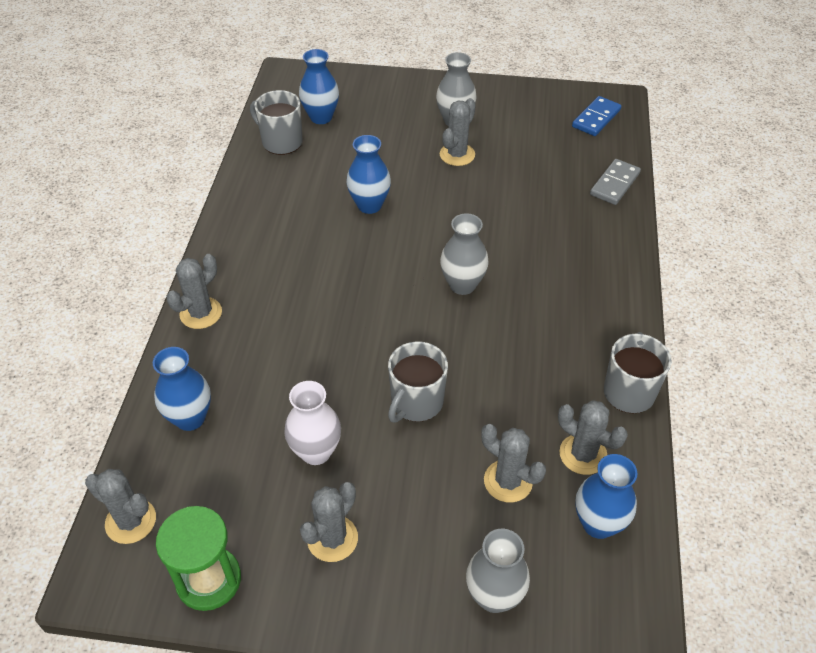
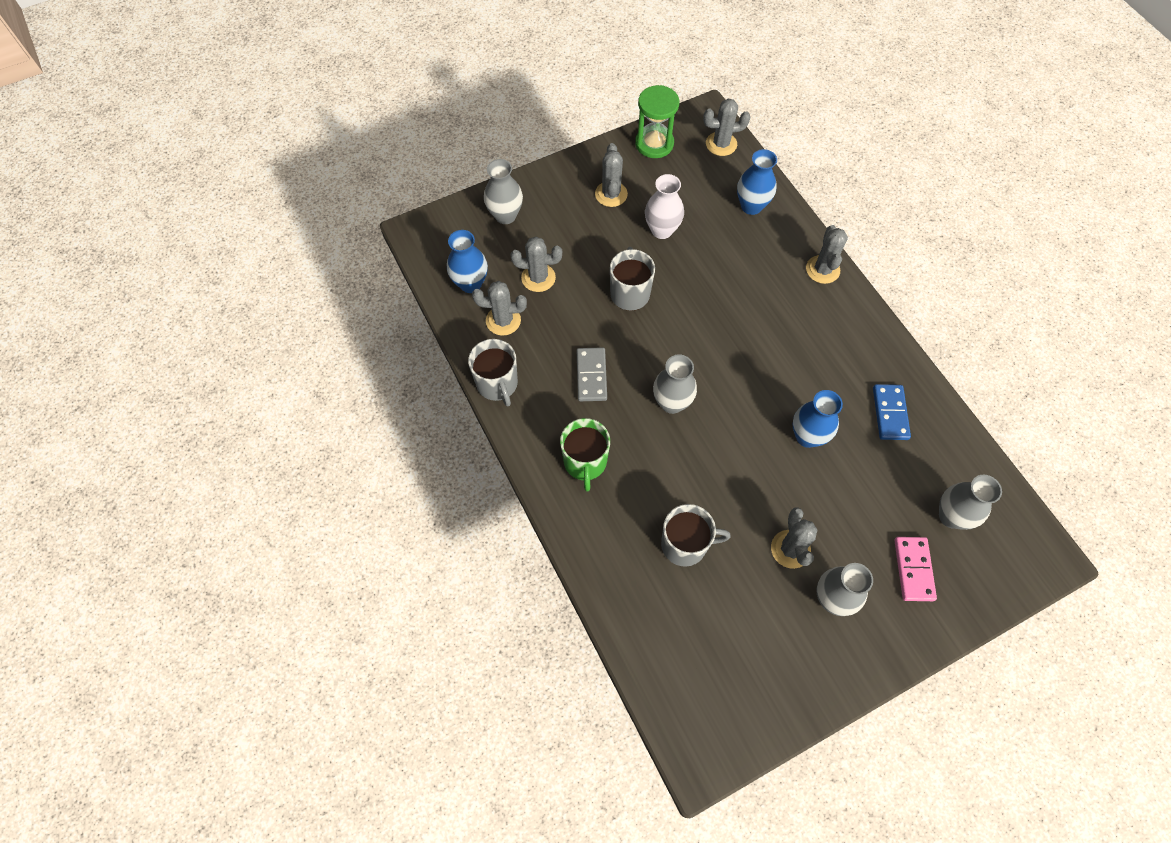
camera: 145 degrees right, 15 degrees up
(281, 142) = (948, 460): grey mug -> grey mug (685, 544)
(321, 117) = (951, 516): blue vase -> grey vase
(381, 108) = (913, 569): none -> pink domino
(581, 283) = (585, 462): none -> green mug
(596, 118) = (701, 705): blue domino -> blue domino (890, 413)
(614, 184) = (625, 605): grey domino -> grey domino (591, 375)

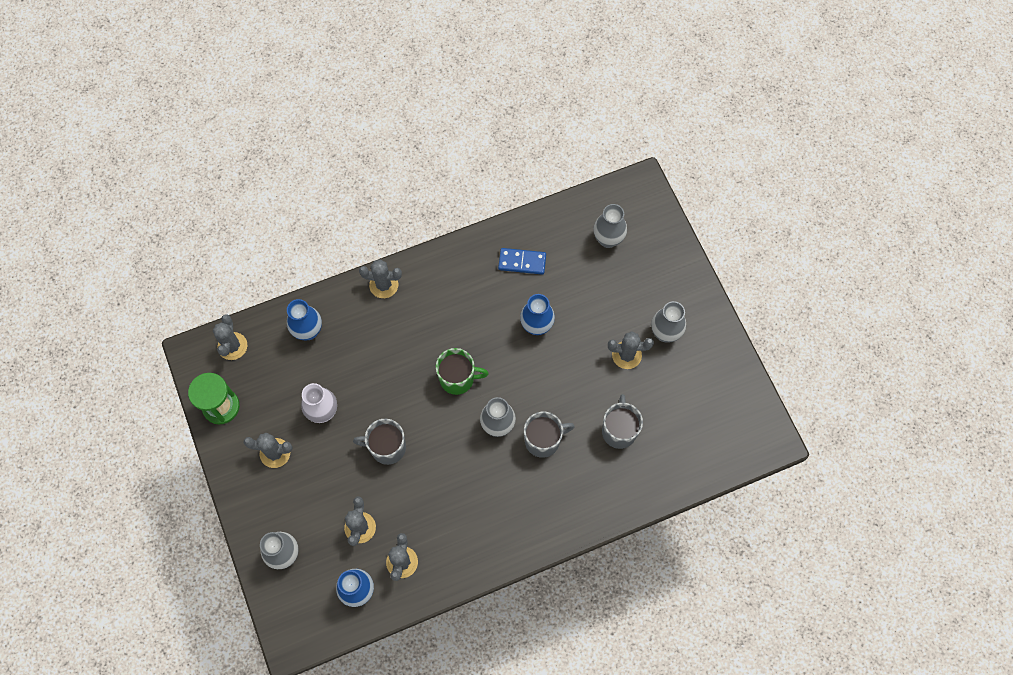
camera: 85 degrees left, 5 degrees up
(497, 384) = (466, 570): grey mug -> grey mug (543, 440)
(585, 462) = (545, 501): green mug -> green mug (458, 378)
(591, 375) = (466, 488): grey domino -> none
(913, 569) = (646, 274): pink domino -> none

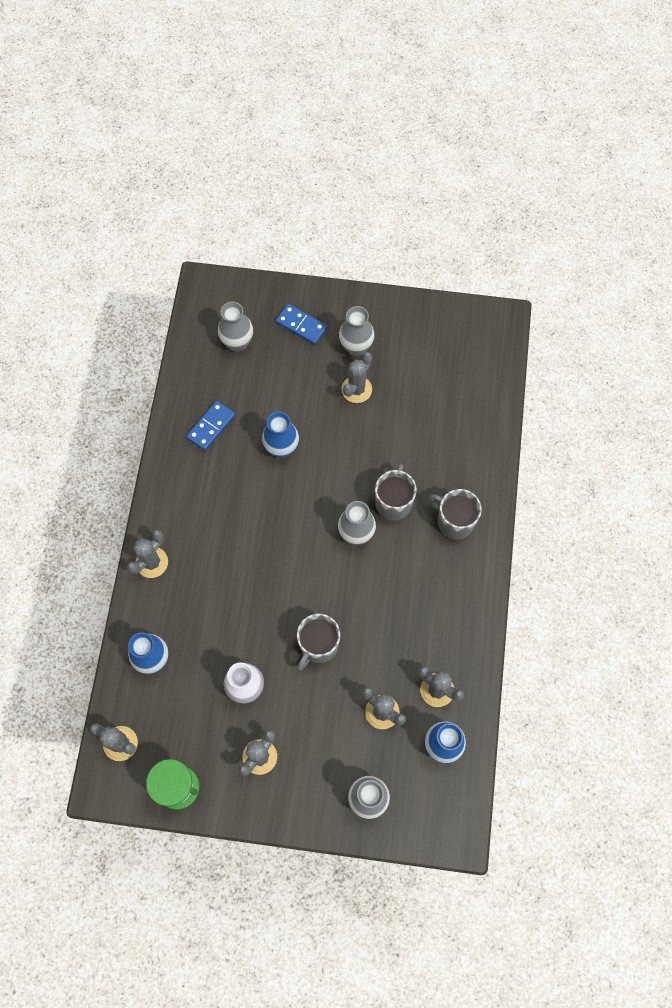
camera: 60 degrees left, 0 degrees up
(458, 378) = (289, 545): green mug -> none
(619, 431) = (422, 434): grey mug -> grey mug (454, 521)
(656, 279) = (301, 325): none -> blue domino

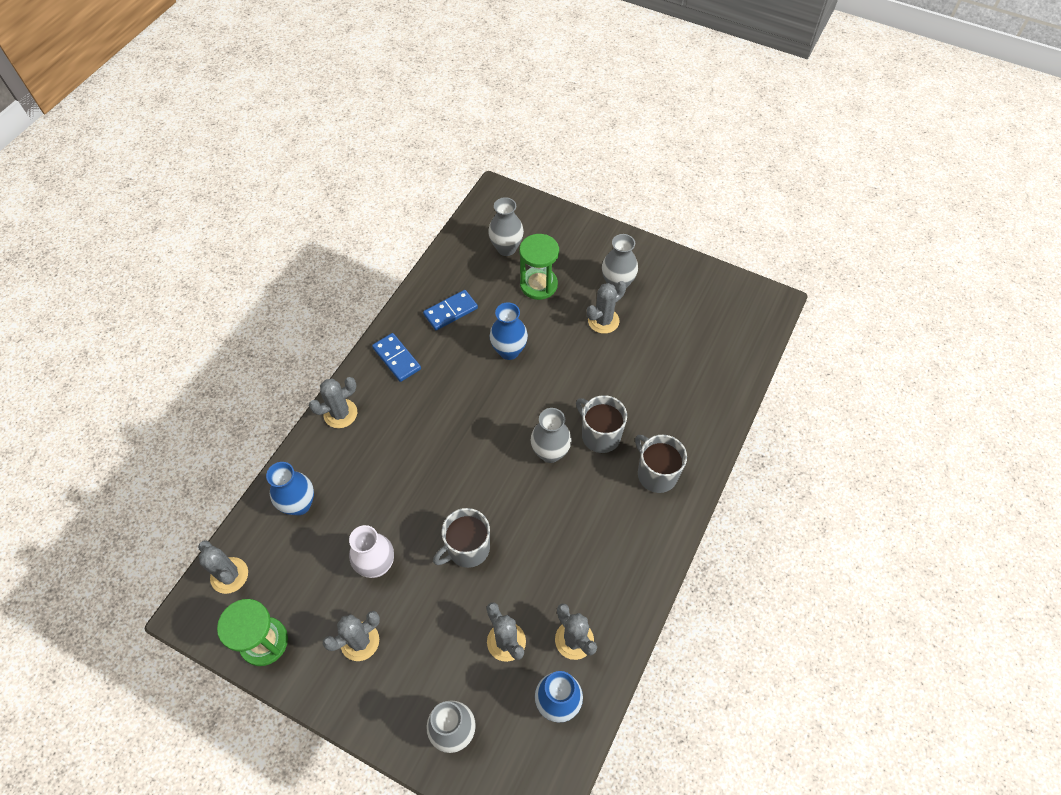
camera: 20 degrees right, 10 degrees down
(283, 372) = (538, 285): none -> green hourglass
(301, 325) = (572, 251): blue domino -> blue domino (396, 358)
(393, 502) = (600, 435): grey mug -> grey mug turned 75 degrees counterclockwise

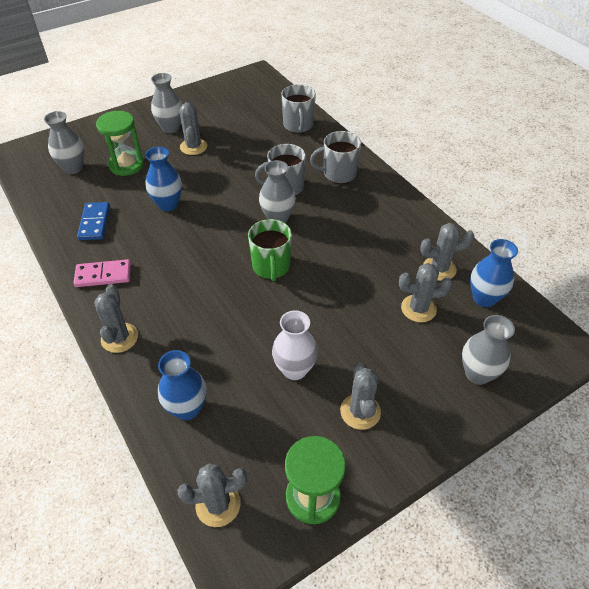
camera: 60 degrees left, 10 degrees down
(396, 358) = (103, 275): blue domino -> pink domino
(467, 548) = (323, 300): grey mug -> grey mug (298, 125)
(483, 482) = (271, 267): none -> green mug

